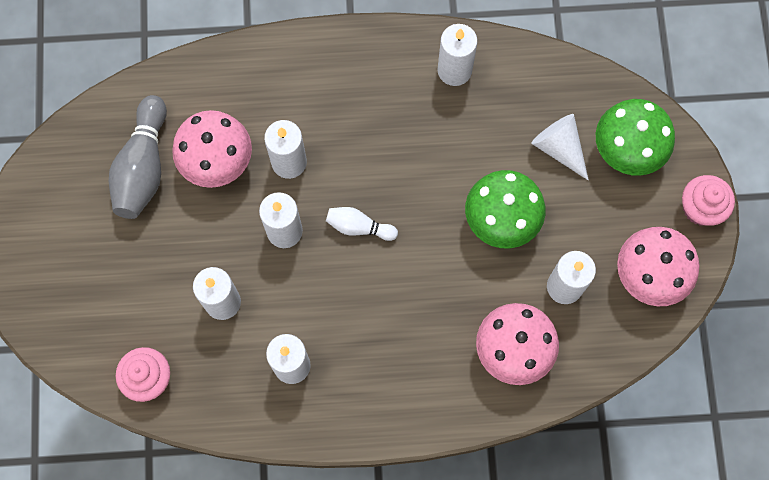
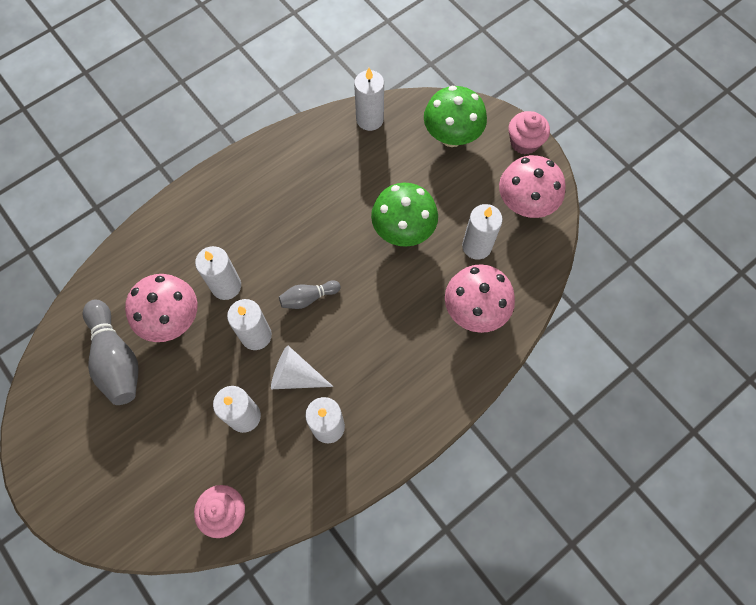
camera: 35 degrees left, 5 degrees down
(359, 227) = (308, 298): white bowling pin -> grey bowling pin
(454, 70) = (301, 155): white candle -> white candle (370, 119)
(559, 148) = (407, 161): white cone -> white cone (295, 376)

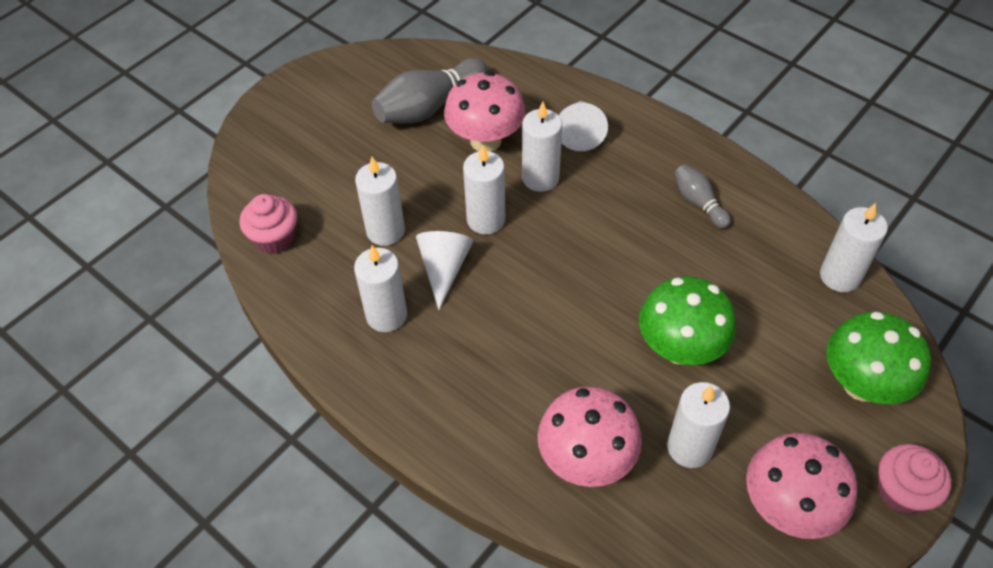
camera: 80 degrees right, 15 degrees down
(188, 246) = (580, 132): none -> white cone
(308, 298) = (548, 261): grey bowling pin -> grey bowling pin (699, 202)

